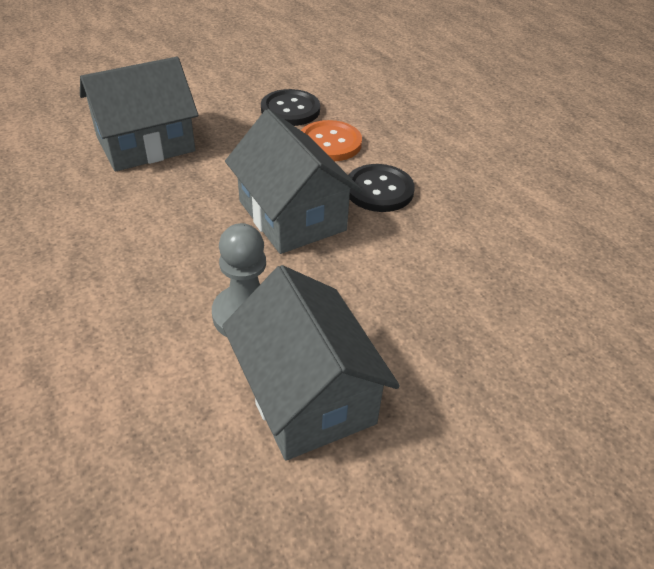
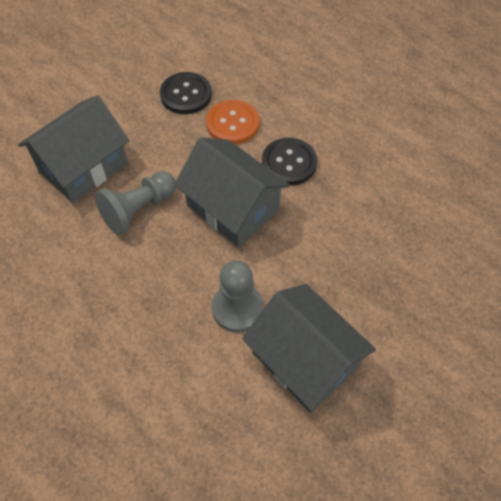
camera: 15 degrees left, 15 degrees up
(183, 193) = (138, 210): none -> grey pawn

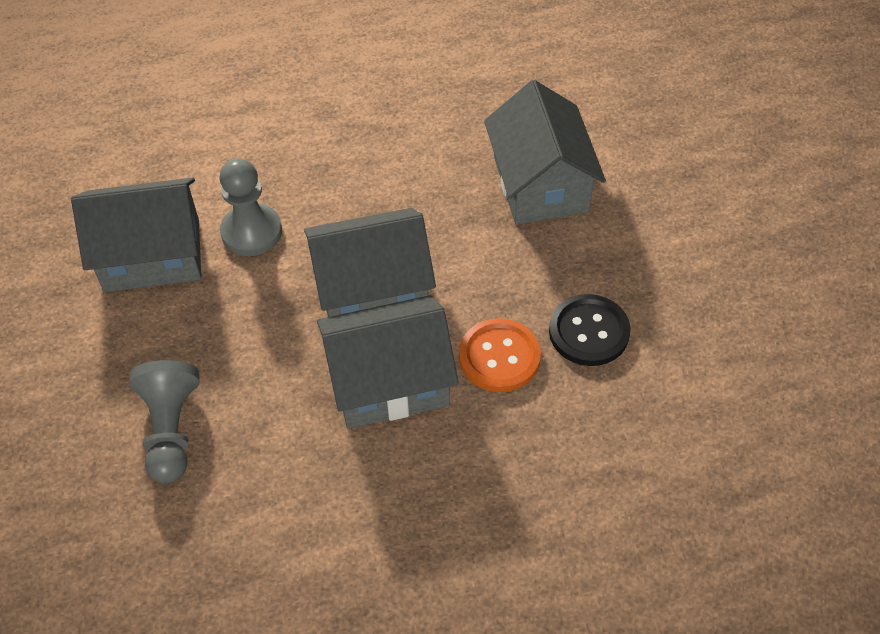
camera: 125 degrees right, 5 degrees down
(138, 210) = (440, 207): grey pawn -> grey pawn (171, 430)
(289, 163) = (389, 381): black button -> grey house

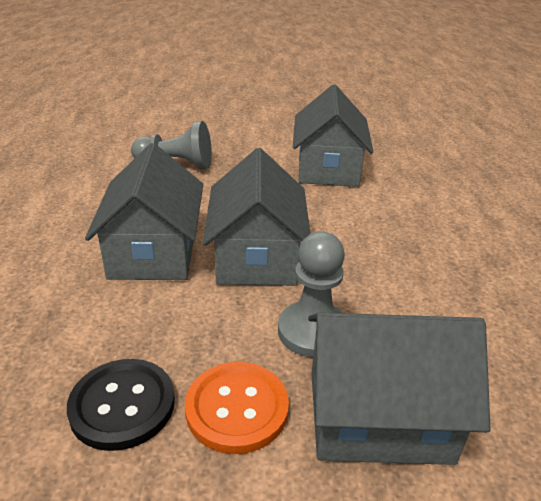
camera: 100 degrees right, 20 degrees down
(251, 232) = (341, 206): grey pawn -> grey pawn (313, 331)
(499, 357) = (136, 322): orange button -> orange button (237, 408)

